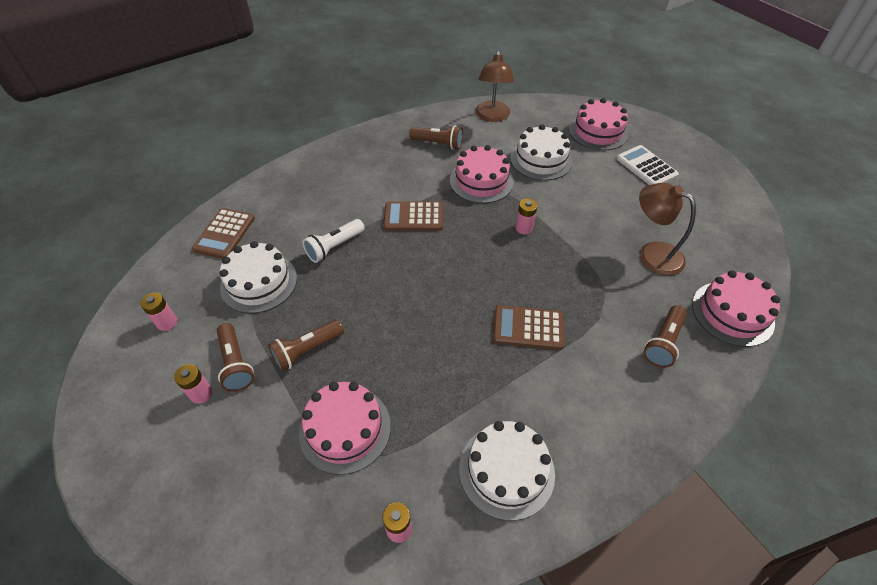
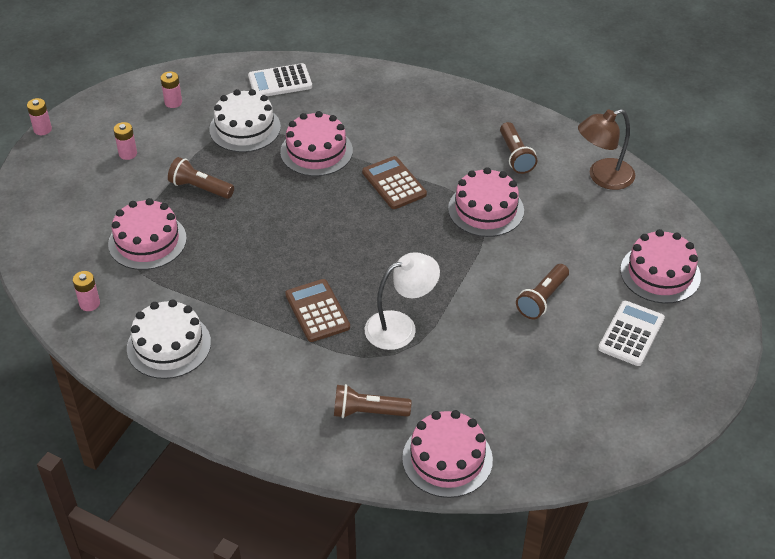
camera: 60 degrees right, 5 degrees down
(224, 234) = (280, 82): brown calculator -> white calculator
(236, 364) = (163, 157): brown flashlight -> brown flashlight (542, 299)
(334, 247) = (316, 151): white flashlight -> pink cake
(524, 228) = (442, 265): pink battery -> pink battery (42, 129)
(541, 160) = (562, 242): white cake -> none
(576, 281) = (400, 326): none -> white lamp
(652, 254) = (485, 374): brown lamp -> none

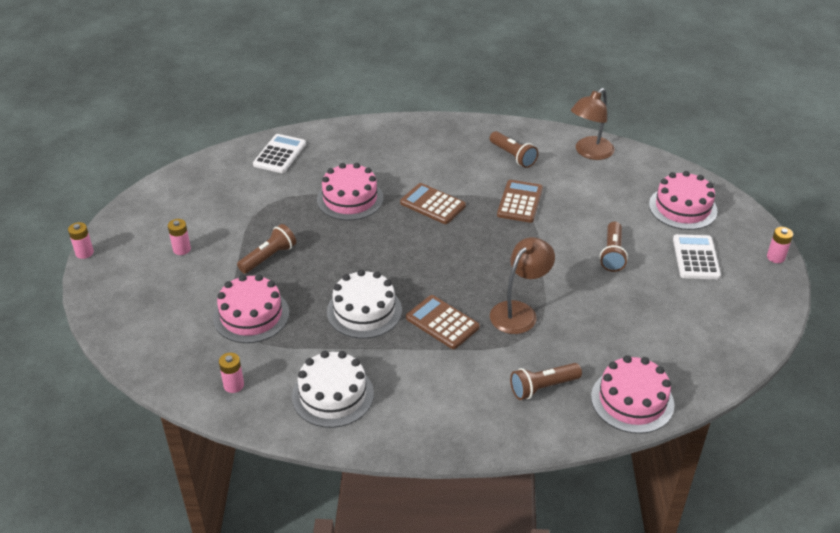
camera: 25 degrees left, 5 degrees down
(173, 102) = (195, 196): pink battery -> pink battery (775, 257)
(200, 188) = (269, 257): brown flashlight -> brown flashlight turned 135 degrees clockwise
(245, 128) = (275, 198): white cake -> white cake (364, 311)
(280, 82) = (279, 154): white calculator -> white calculator turned 150 degrees clockwise
(400, 326) = (519, 311): white lamp -> brown lamp
(486, 209) = (520, 202): pink cake -> brown calculator

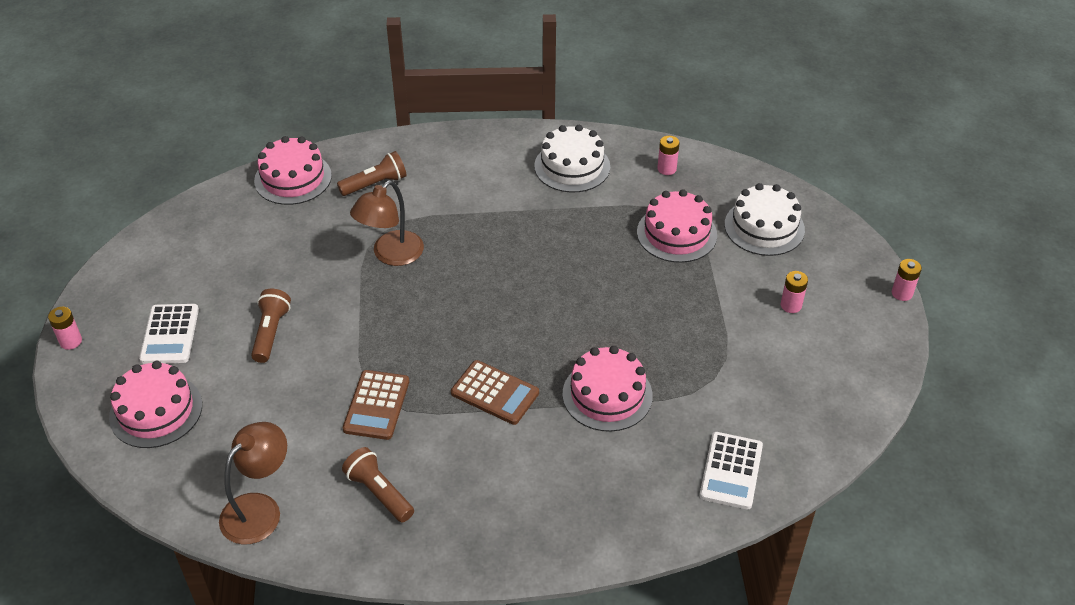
camera: 175 degrees right, 5 degrees up
(269, 257) = (683, 301): brown flashlight -> none
(364, 311) = (558, 245): white cake -> white cake (764, 227)
(442, 323) = (474, 238): brown calculator -> none

